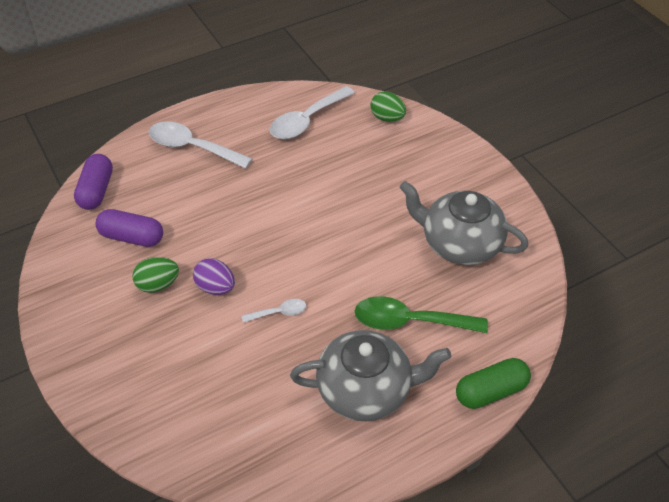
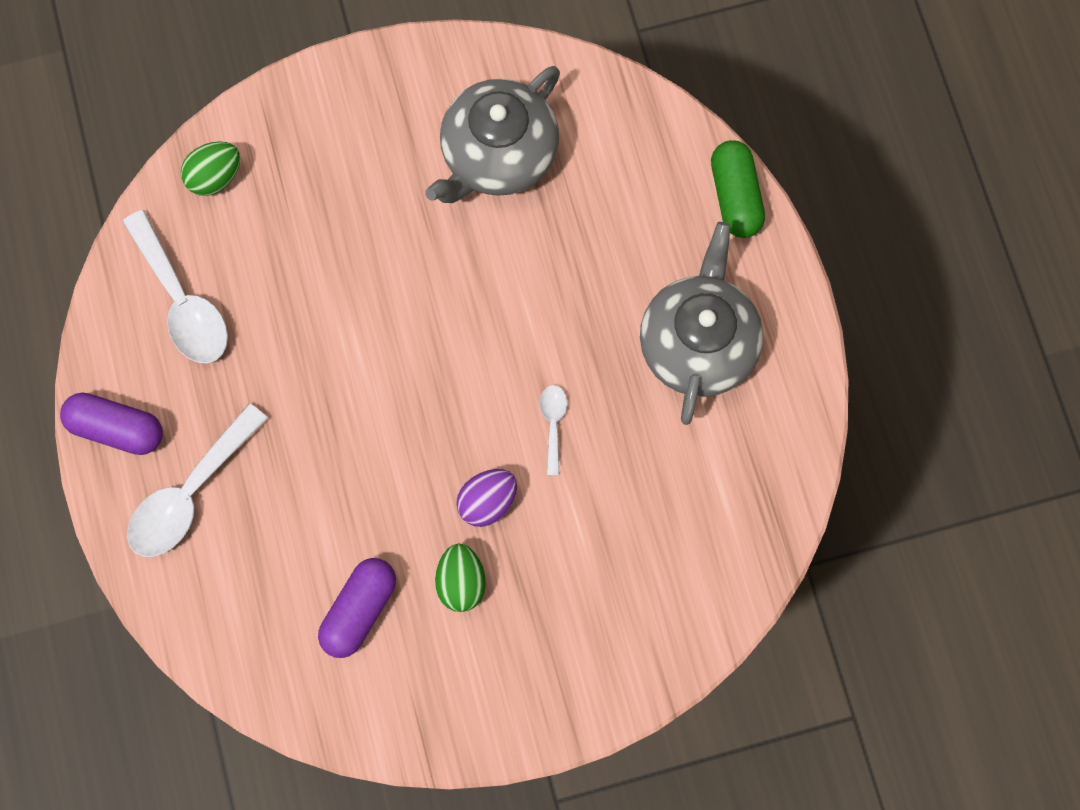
camera: 75 degrees left, 25 degrees up
(96, 190) = (245, 656): purple capsule -> purple capsule (117, 428)
(409, 321) = (610, 260): green spoon -> none

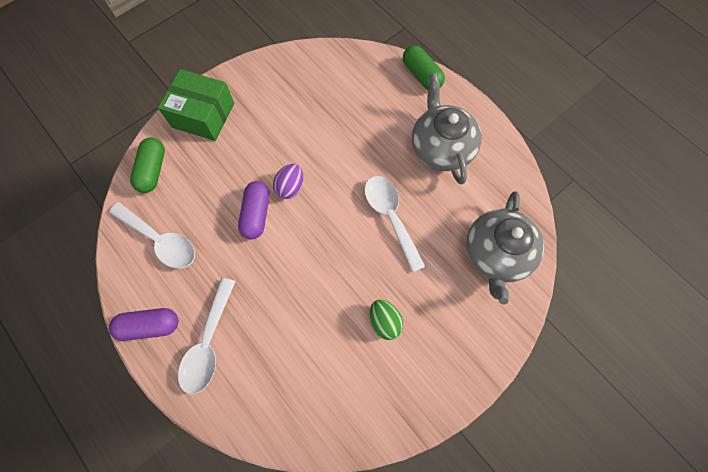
camera: 25 degrees left, 5 degrees down
(215, 177) = (153, 170): green egg -> green capsule
(333, 111) = (203, 115): none -> green box
(359, 610) = (336, 365): purple capsule -> purple capsule (256, 214)
(487, 502) = (377, 272): purple egg -> purple egg (290, 187)
(498, 155) = (297, 102): grey teapot -> grey teapot (496, 254)
(553, 424) = (390, 217): white spoon -> white spoon, size x2.01

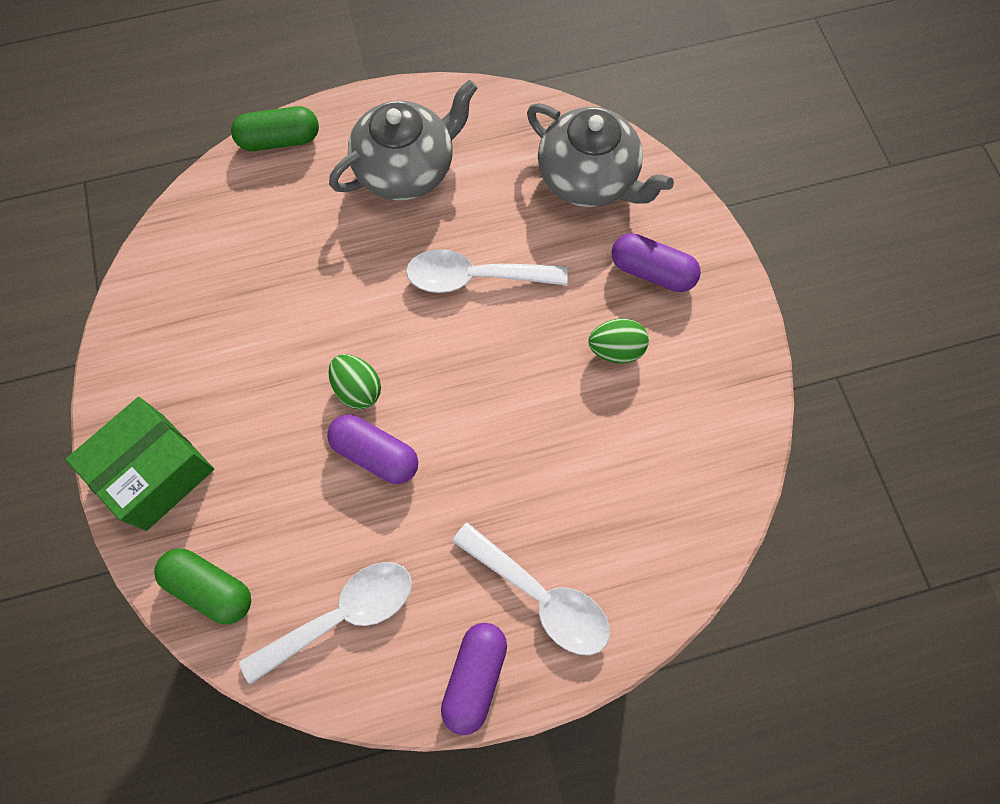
camera: 65 degrees left, 0 degrees up
(290, 187) = (358, 389): purple egg -> green egg
(441, 147) = (407, 169): grey teapot -> grey teapot turned 135 degrees clockwise
(451, 322) = (652, 272): none -> purple capsule

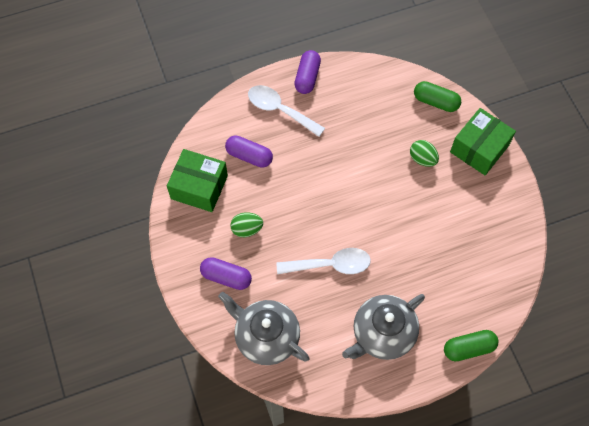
camera: 175 degrees right, 5 degrees down
(342, 615) = (371, 96): white spoon -> none
(358, 389) = (385, 197): green egg -> green egg (422, 159)
(375, 454) = (369, 165): purple capsule -> purple capsule (249, 156)
(705, 437) = (199, 187): none -> green box

